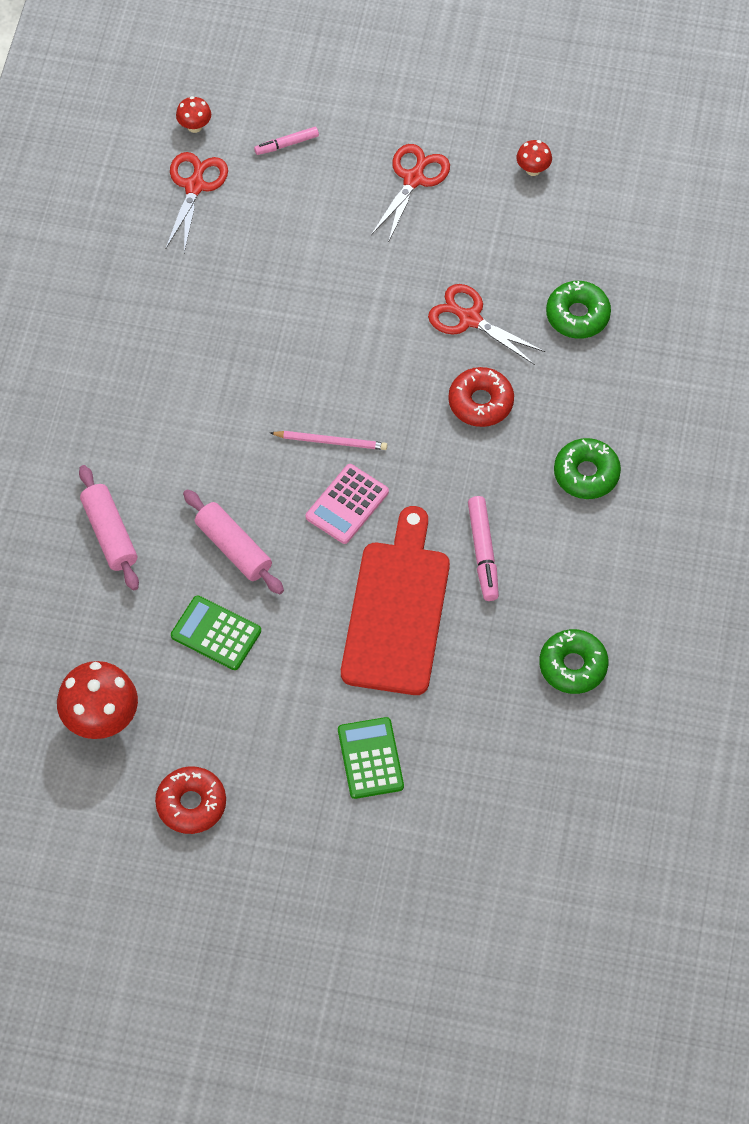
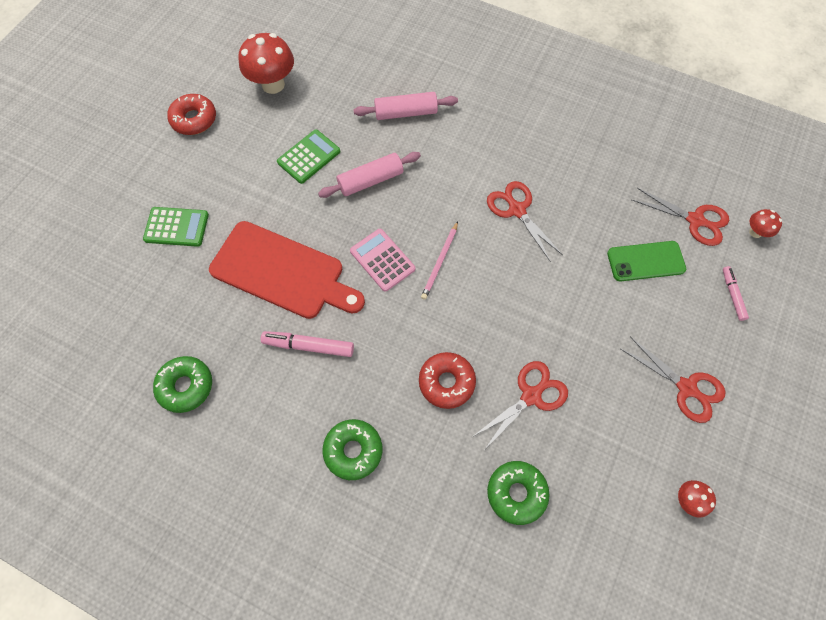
camera: 105 degrees right, 5 degrees up
(232, 373) = (517, 210): none -> red scissors
(267, 230) = (645, 261): none -> green phone

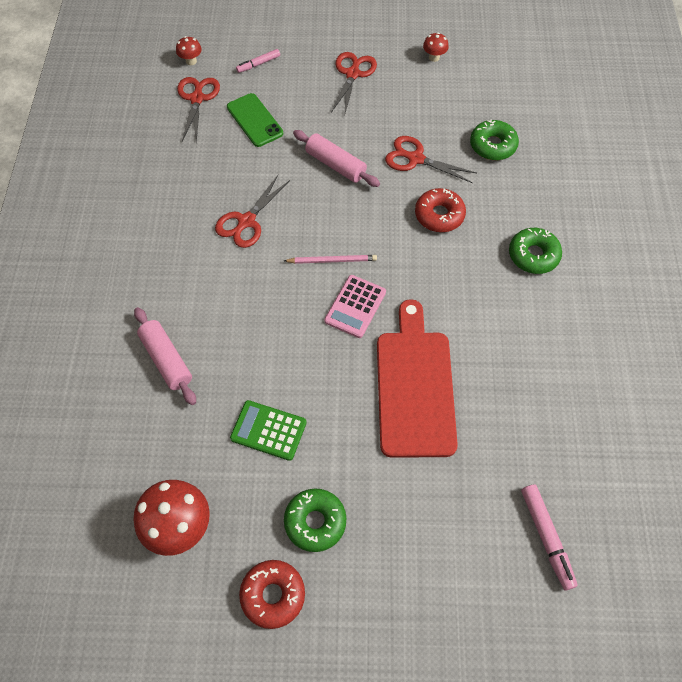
camera: 115 degrees left, 5 degrees down
(176, 227) = (423, 521): green calculator -> none
(186, 386) = (570, 409): green donut -> green donut (315, 522)
(308, 346) = (471, 327): pink marker -> pink marker (546, 537)
(370, 180) = (271, 355): pink rolling pin -> pink rolling pin (335, 165)

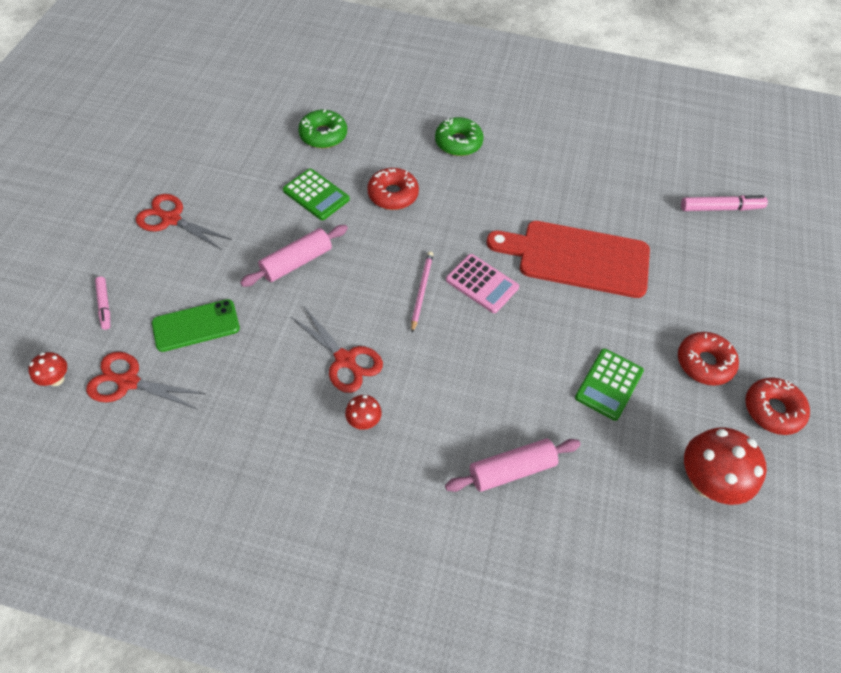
camera: 80 degrees left, 5 degrees down
(315, 522) = (704, 363): green donut -> red donut
(415, 159) = (316, 195): red scissors -> green calculator
(434, 57) = (185, 147): red mushroom -> red mushroom (364, 421)

